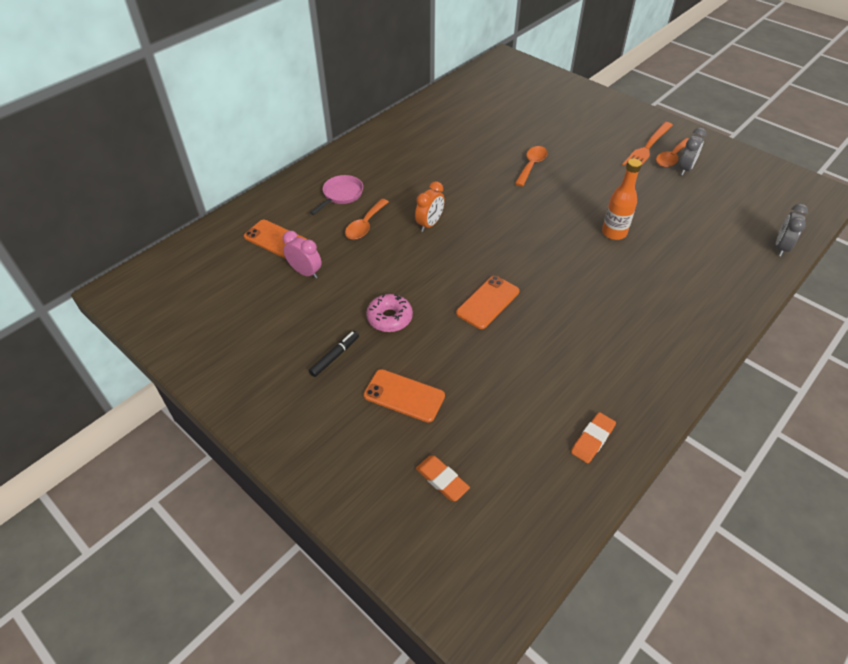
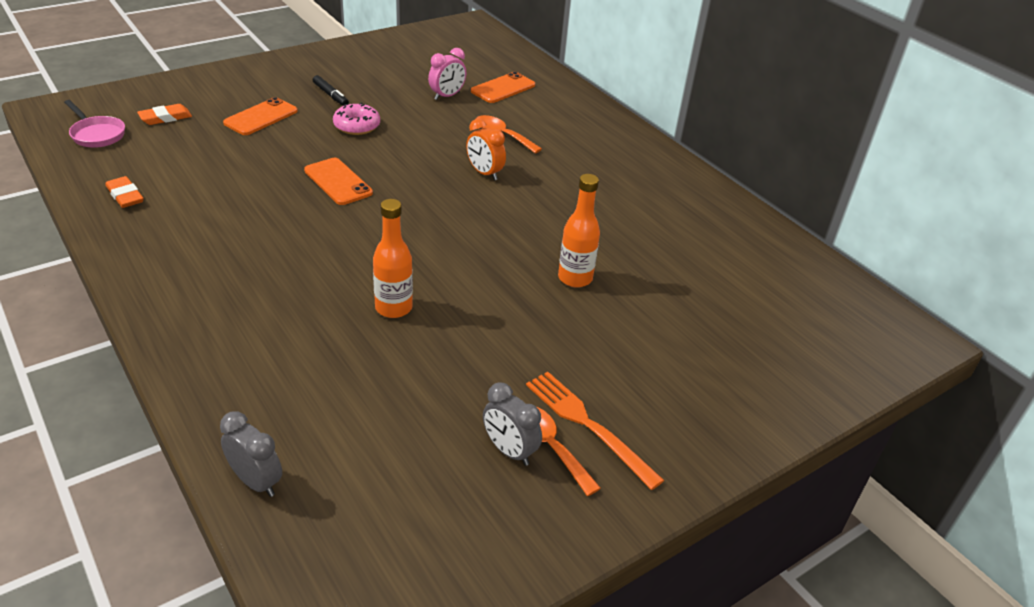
camera: 100 degrees right, 10 degrees down
(341, 195) = (561, 130): pink pan -> pink pan (97, 134)
(531, 165) = (575, 278): orange spoon -> orange bottle

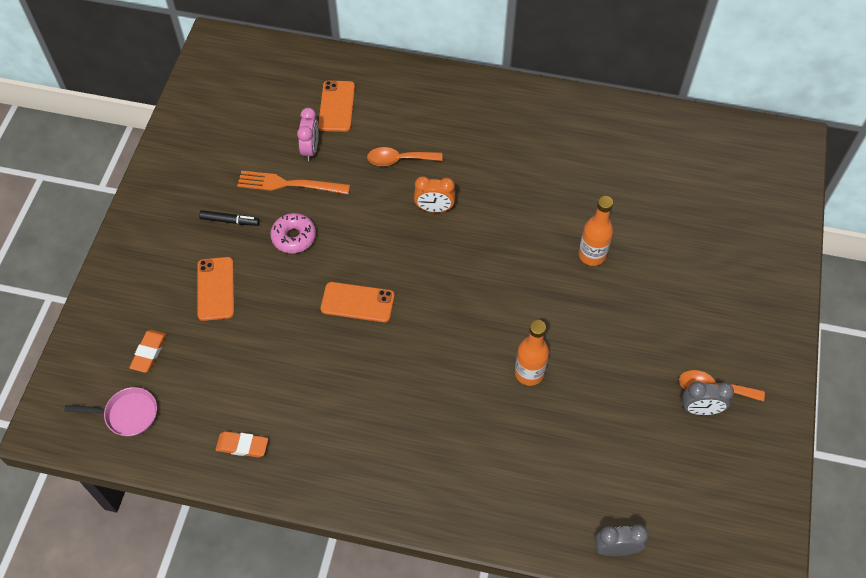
camera: 40 degrees left, 20 degrees up
(588, 425) = (715, 356): orange fork -> orange fork (289, 184)

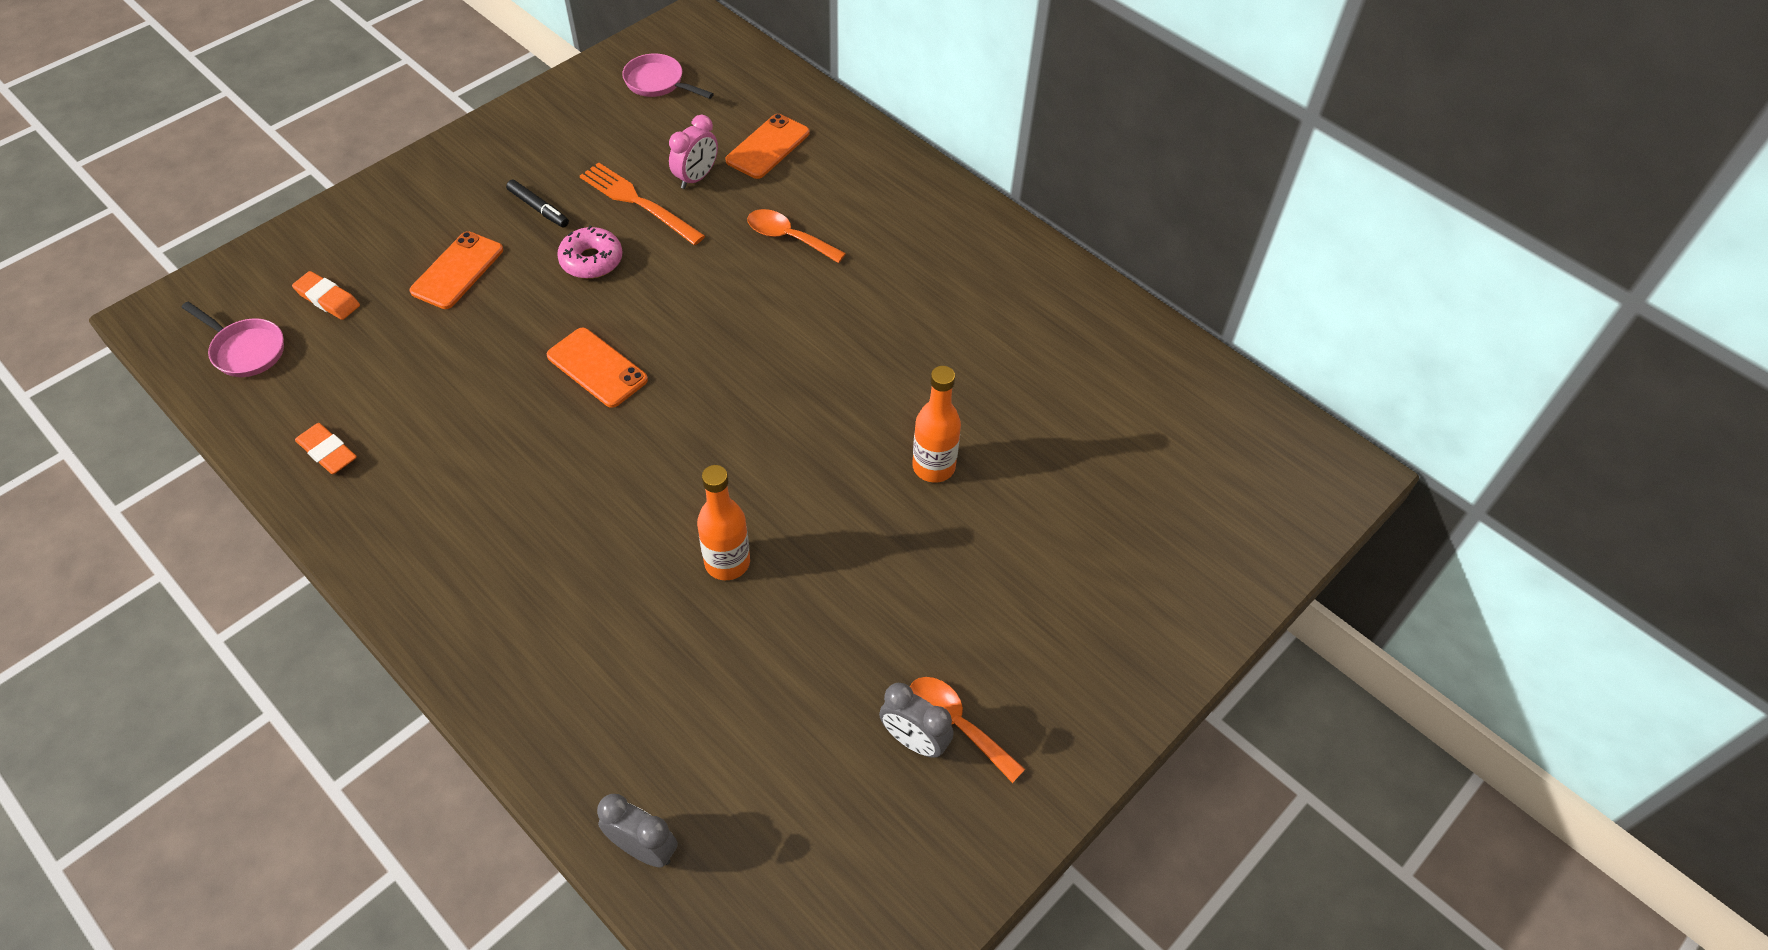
camera: 30 degrees right, 5 degrees down
(149, 352) = (328, 299): orange eraser -> orange eraser turned 75 degrees clockwise
(230, 97) = (658, 83): none -> pink pan
(434, 209) = (781, 312): orange clock -> none

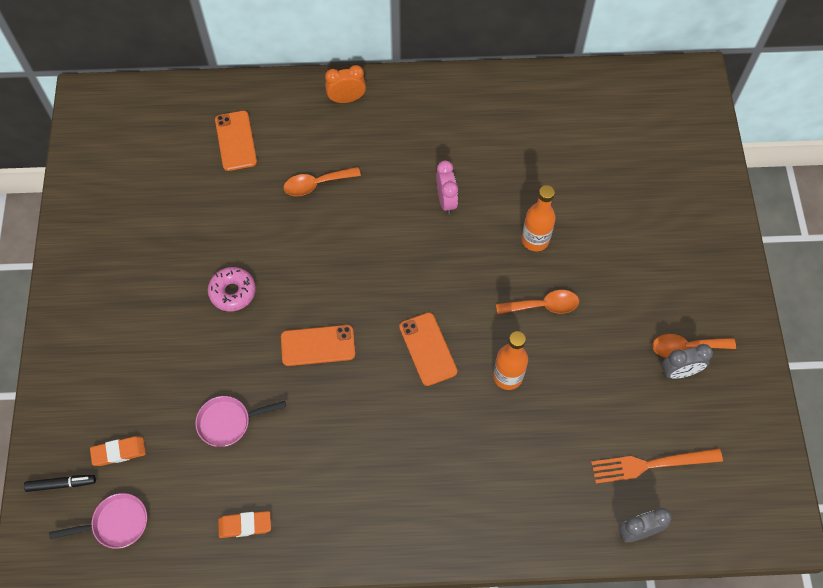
camera: 45 degrees left, 10 degrees up
(457, 271) = (168, 367): orange phone -> orange phone (428, 349)
(538, 208) = (161, 290): black marker -> black marker (61, 484)
(639, 202) = (211, 236): orange fork -> orange fork (651, 464)
(658, 83) = (121, 155): pink pan -> pink pan (228, 422)
(696, 178) = (222, 193): pink clock -> pink clock (446, 200)
(856, 534) = (543, 306): none -> orange spoon
(917, 192) = (346, 99): none -> orange clock

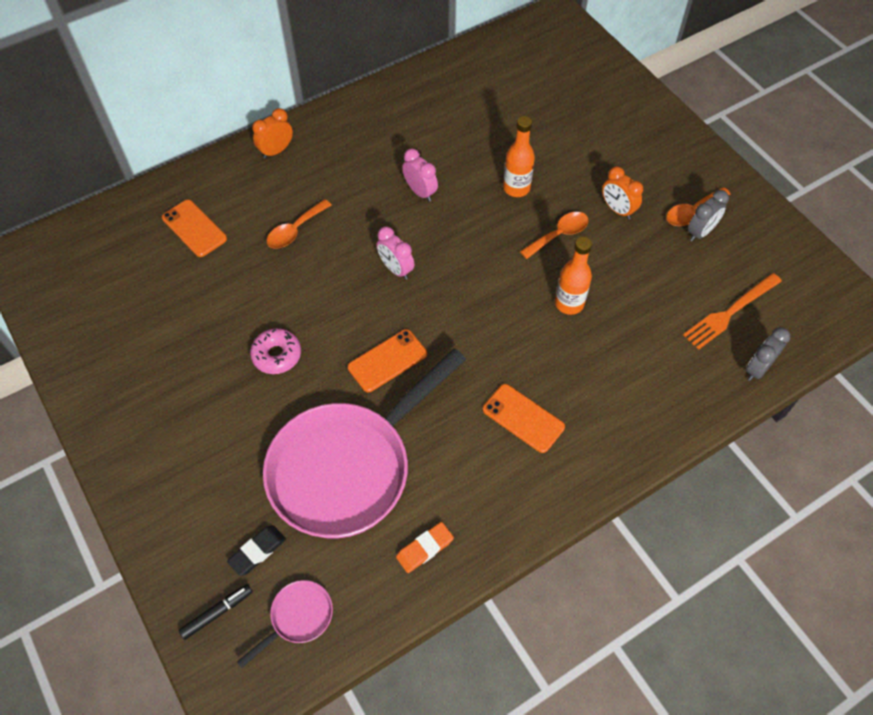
camera: 30 degrees left, 5 degrees down
(119, 452) = (257, 551): orange eraser -> black eraser
(228, 422) = (348, 468): pink pan -> pink pan, size x2.48
(378, 265) = (396, 269): none -> pink clock
(428, 349) = (487, 315): orange phone -> orange phone (523, 418)
(615, 309) = (617, 210): none -> orange clock

